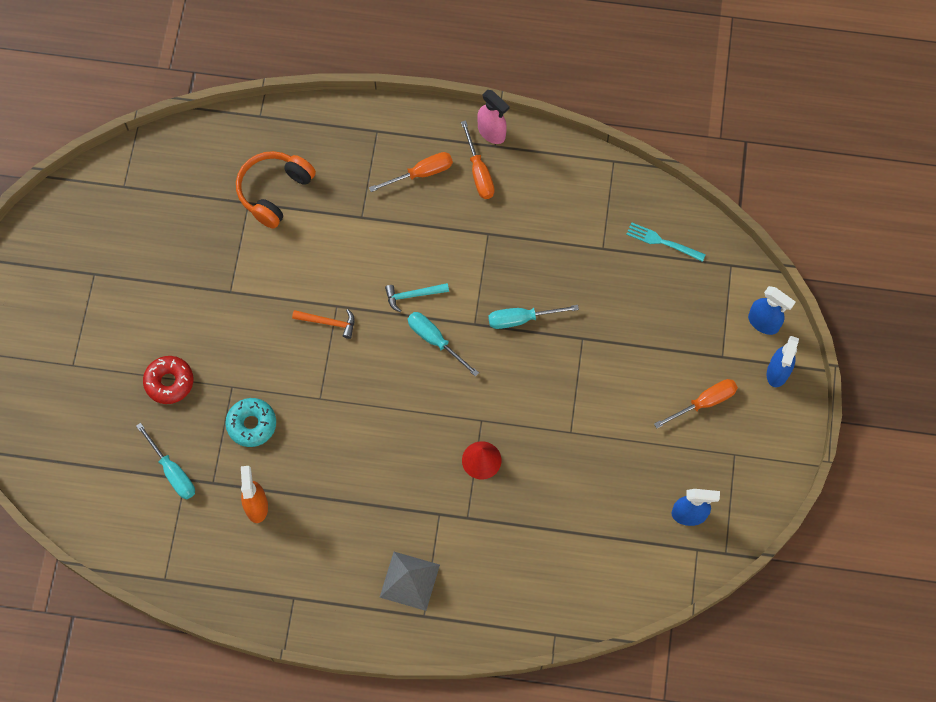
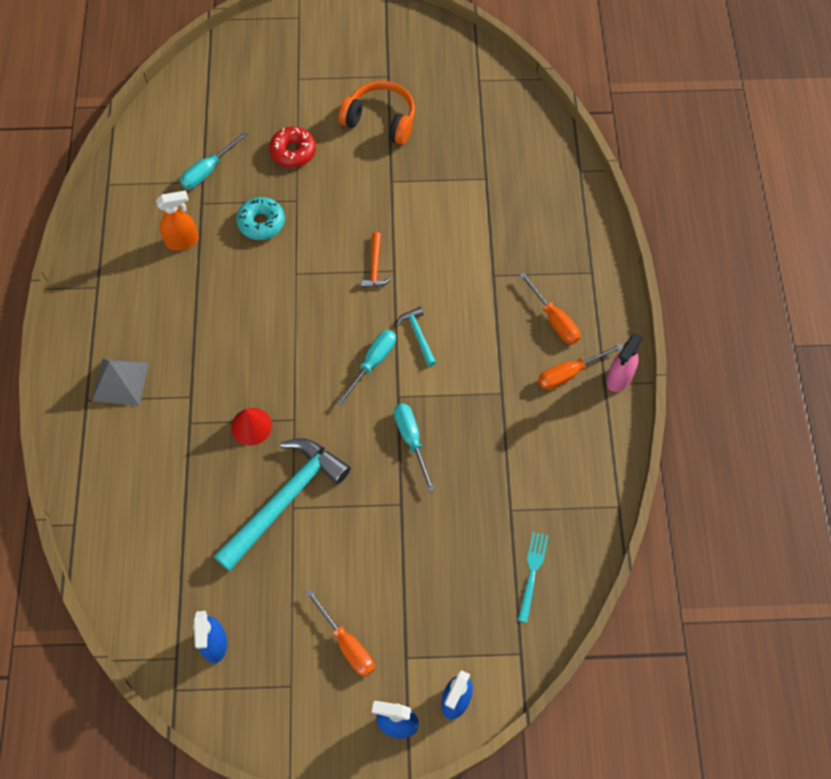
camera: 80 degrees right, 5 degrees down
(274, 191) = (502, 197): orange headphones -> orange headphones (380, 120)
(562, 438) = (285, 500): none -> turquoise hammer

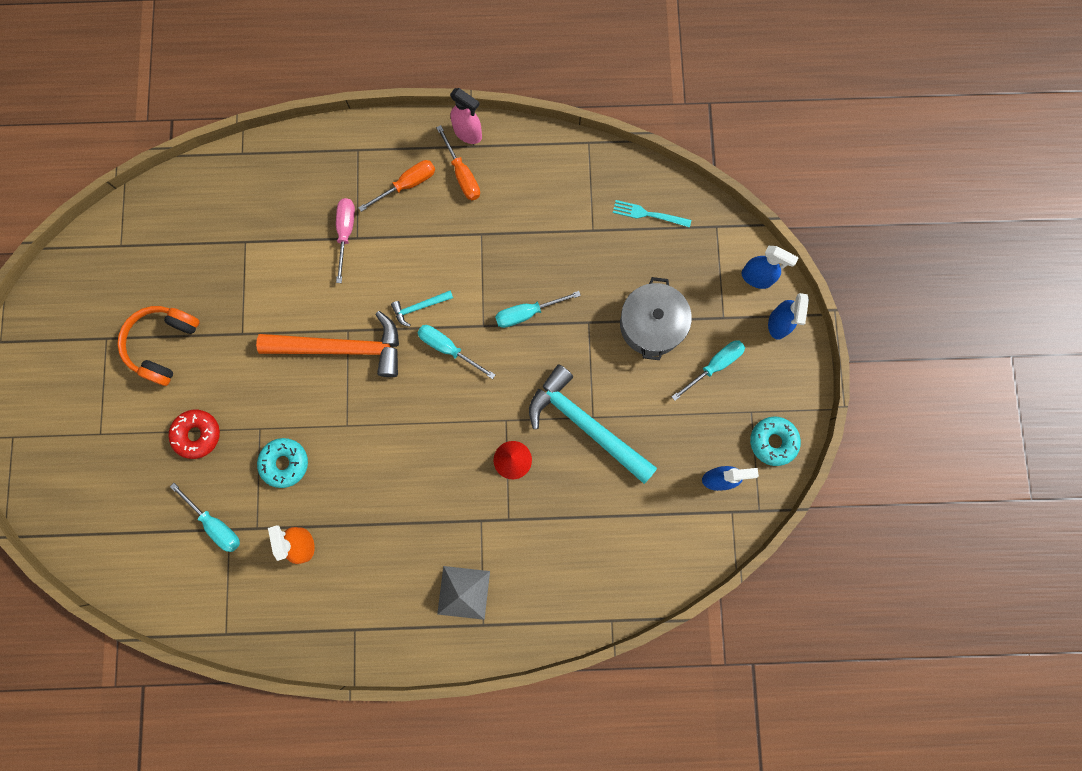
camera: 90 degrees left, 15 degrees up
(253, 710) = (773, 442): none -> turquoise donut
(347, 644) = (714, 366): orange screwdriver -> turquoise screwdriver
(375, 266) = (342, 348): orange hammer -> orange hammer, size x2.27
(397, 573) = (651, 325): none -> grey pot
(497, 265) = (346, 233): none -> pink screwdriver

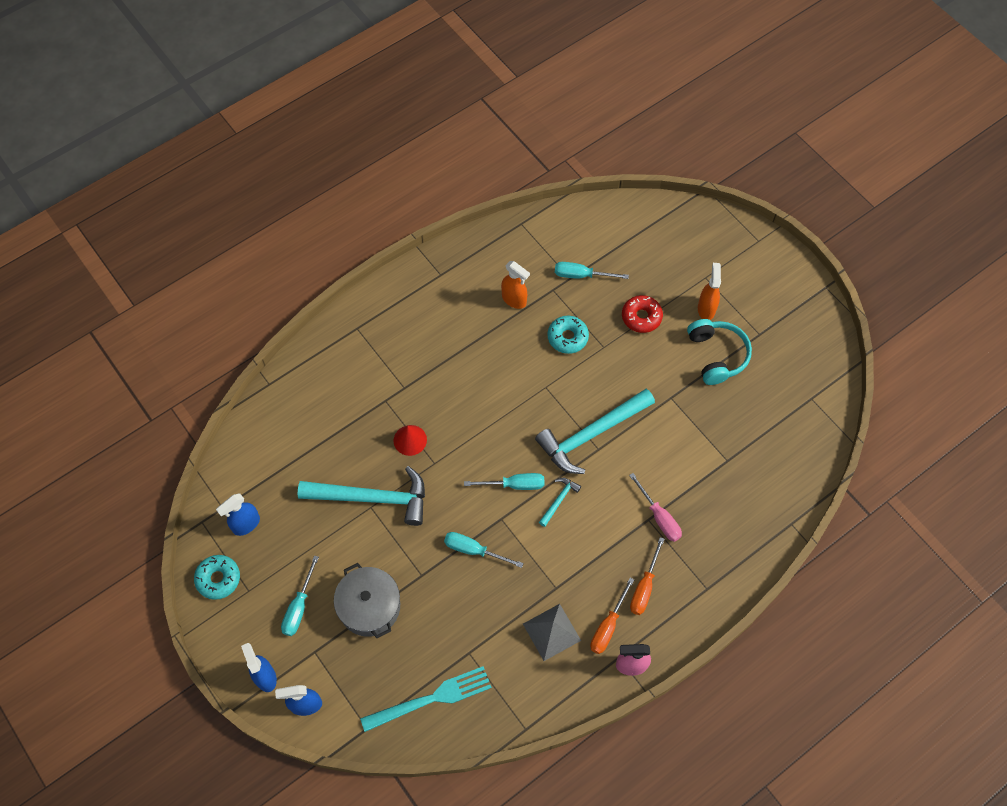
camera: 145 degrees right, 15 degrees down
(130, 399) = (706, 309): none -> orange spray bottle
(164, 345) = (717, 355): orange headphones -> turquoise headphones
(342, 348) = (591, 434): orange hammer -> turquoise hammer
(462, 175) = (608, 626): orange screwdriver -> orange screwdriver turned 90 degrees counterclockwise
(463, 592) = (384, 338): grey pyramid -> grey pyramid (551, 632)
(527, 313) = (474, 550): turquoise screwdriver -> turquoise screwdriver turned 105 degrees counterclockwise
(647, 214) = (432, 698): turquoise fork -> turquoise fork, size x1.68

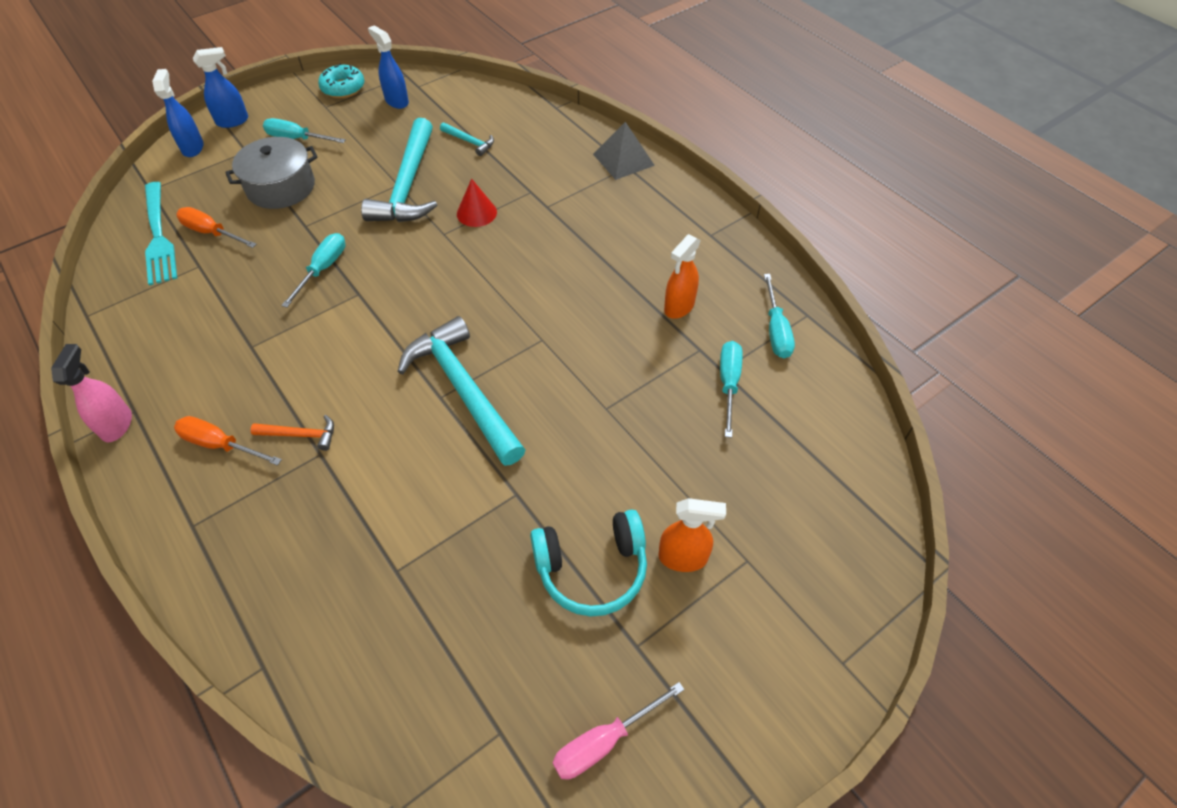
camera: 90 degrees right, 10 degrees down
(514, 485) = (402, 306): turquoise screwdriver -> turquoise screwdriver (776, 330)
(551, 632) = (194, 341): grey pyramid -> grey pyramid (623, 159)
(559, 500) = (371, 352): turquoise hammer -> turquoise hammer (469, 142)
(567, 337) = (620, 365): turquoise donut -> none
(608, 626) = (180, 400): orange screwdriver -> orange screwdriver (211, 233)
(634, 535) = (301, 435): none -> orange hammer
(641, 317) = (660, 459): red donut -> none
(659, 517) = (320, 468): pink screwdriver -> pink screwdriver (604, 741)

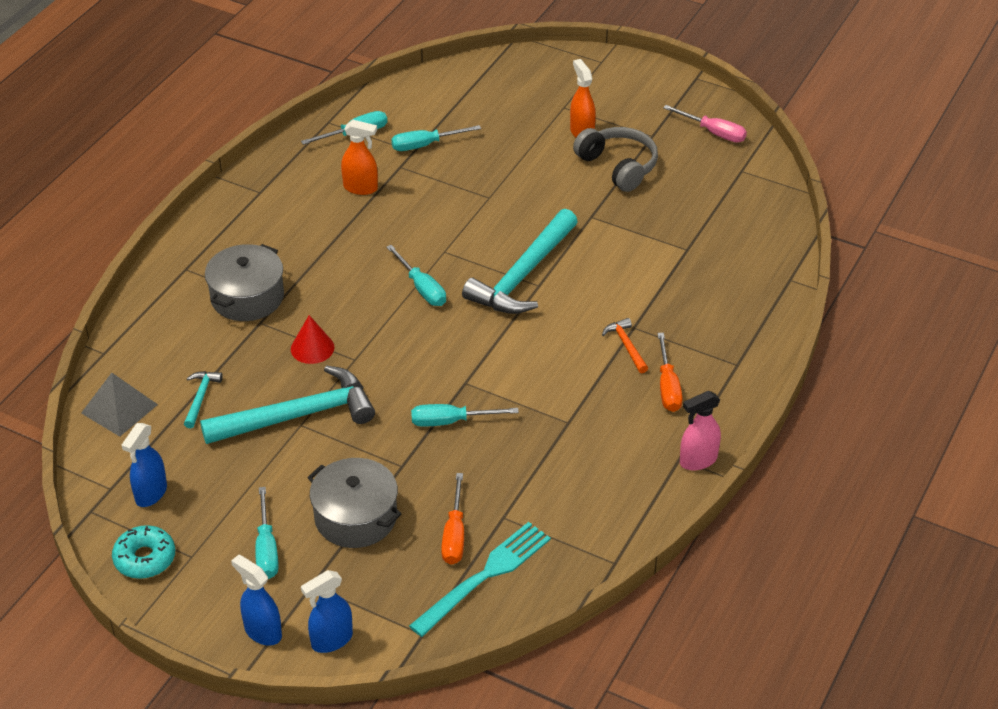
camera: 115 degrees left, 10 degrees down
(500, 305) = (422, 288): none -> turquoise screwdriver
(567, 192) = (247, 297): none -> grey pot
(592, 569) = (618, 166): turquoise headphones -> grey headphones
(623, 159) = (175, 274): grey pyramid -> grey pyramid (119, 408)

